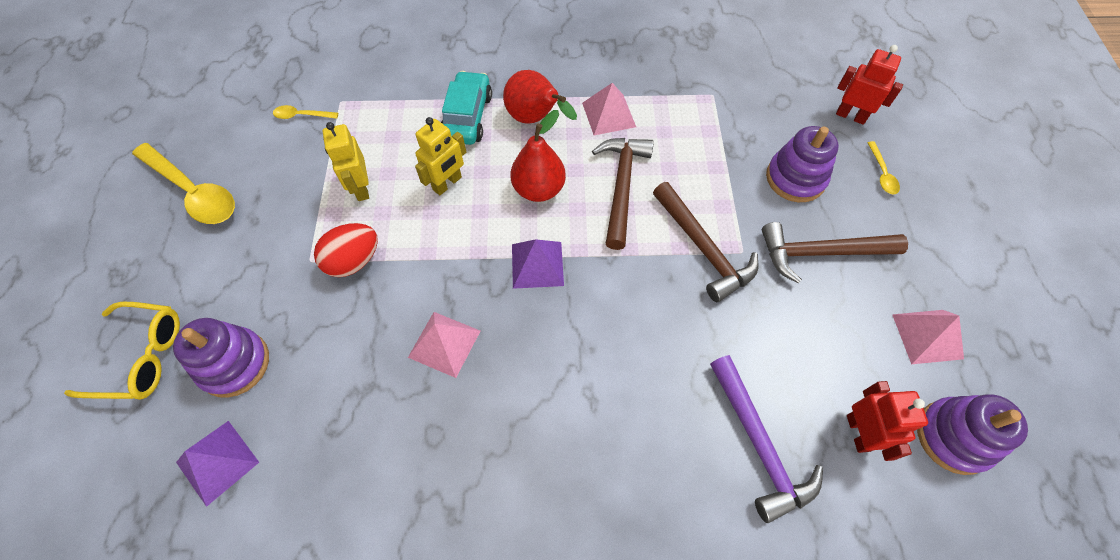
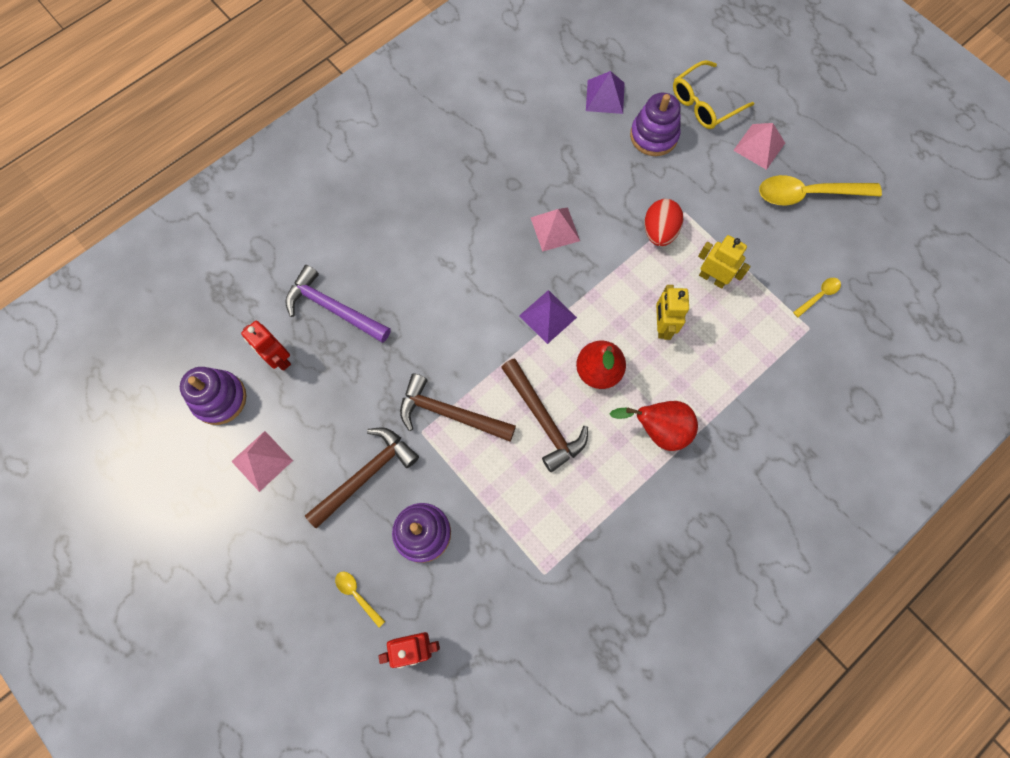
camera: 140 degrees right, 10 degrees up
(467, 117) = (707, 390): turquoise car -> none
(609, 114) = (608, 480): pink pyramid -> pink pyramid (759, 146)

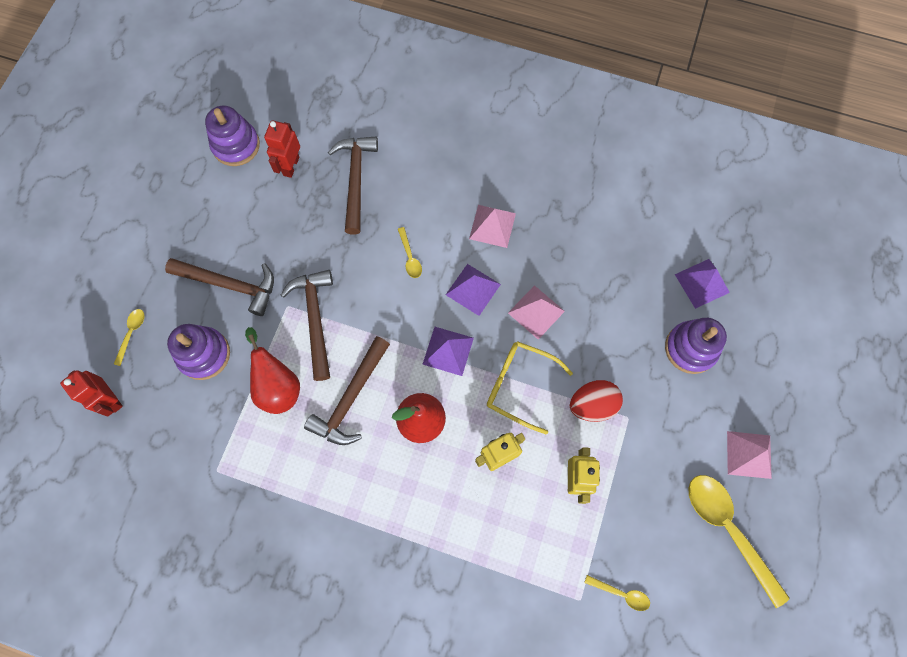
camera: 60 degrees right, 0 degrees up
(262, 461) = (202, 204): pink pyramid -> pink pyramid (492, 226)
(333, 308) = (355, 180): purple hammer -> brown hammer
(441, 302) = (410, 257): none -> yellow spoon
(504, 267) = (473, 289): none -> purple pyramid
(658, 429) = (395, 503): red pear -> red pear (278, 386)
(704, 103) = (759, 377): yellow glasses -> yellow glasses (519, 385)

